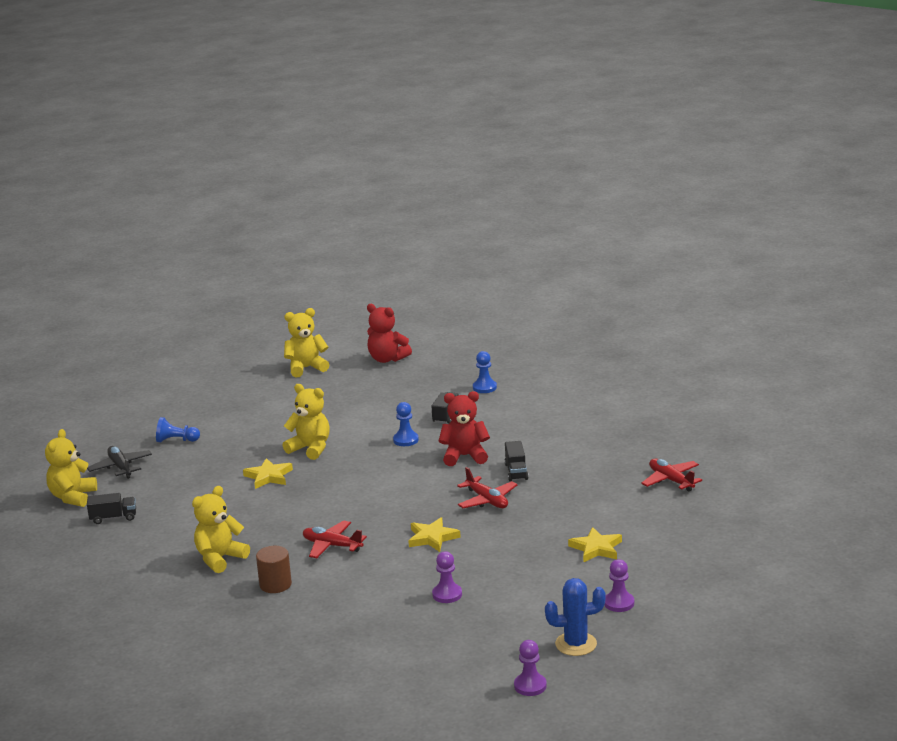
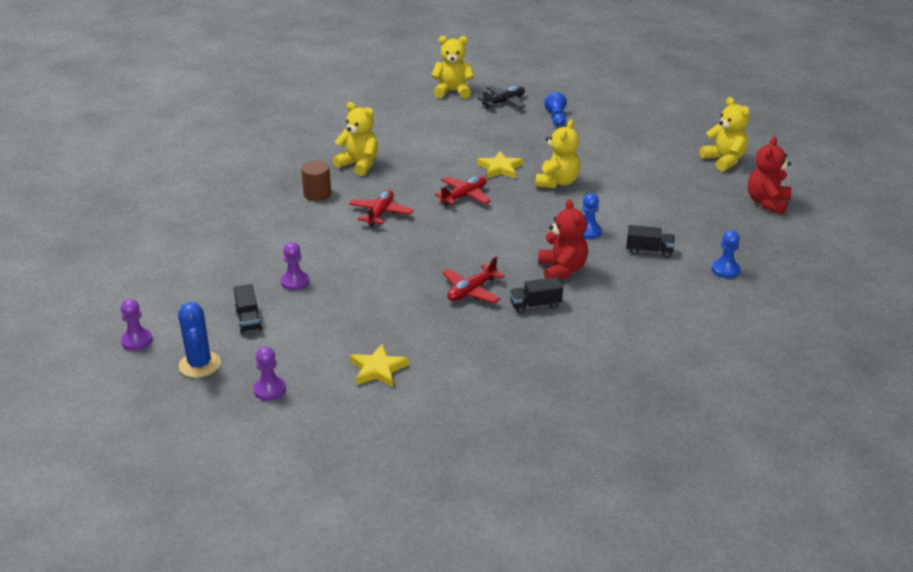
camera: 80 degrees right, 10 degrees up
(113, 518) = (422, 112): black truck -> black truck (248, 319)
(432, 538) = (396, 265): yellow star -> none
(671, 480) = (535, 421): red plane -> red plane (464, 196)

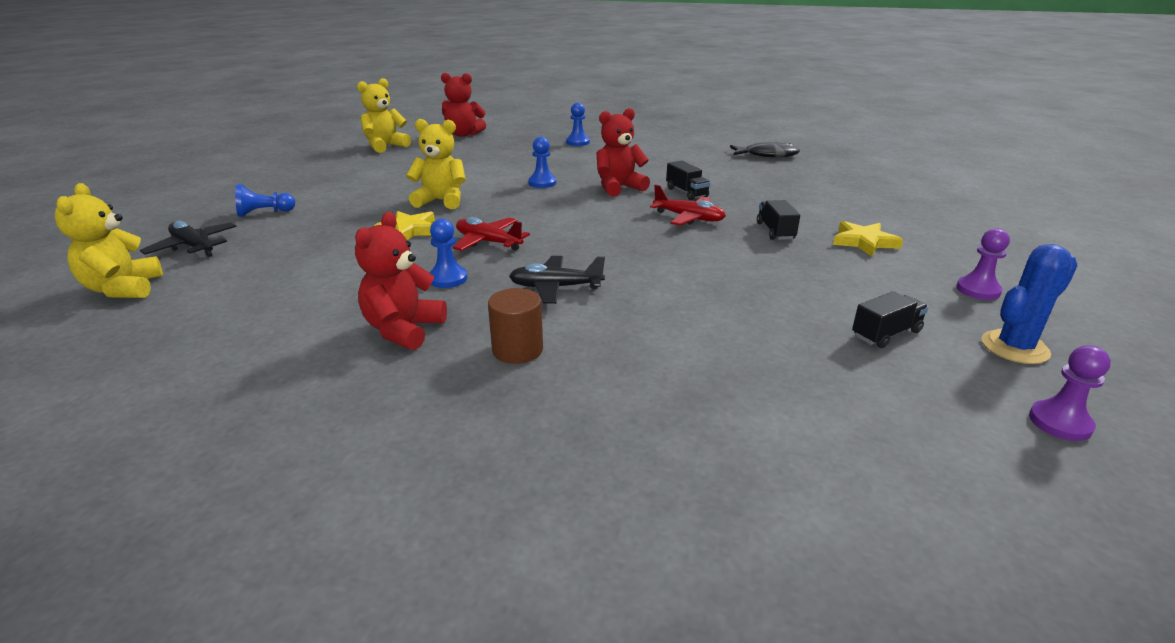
camera: 105 degrees left, 5 degrees down
(295, 282) = (770, 318): purple pawn -> none
(359, 164) = (403, 330): yellow teddy bear -> red teddy bear
(380, 213) = (555, 287): red plane -> black plane
(414, 179) = (448, 279): none -> blue pawn
(648, 399) = (767, 155): none -> black fish
(649, 251) = (564, 162): black truck -> black truck (775, 231)

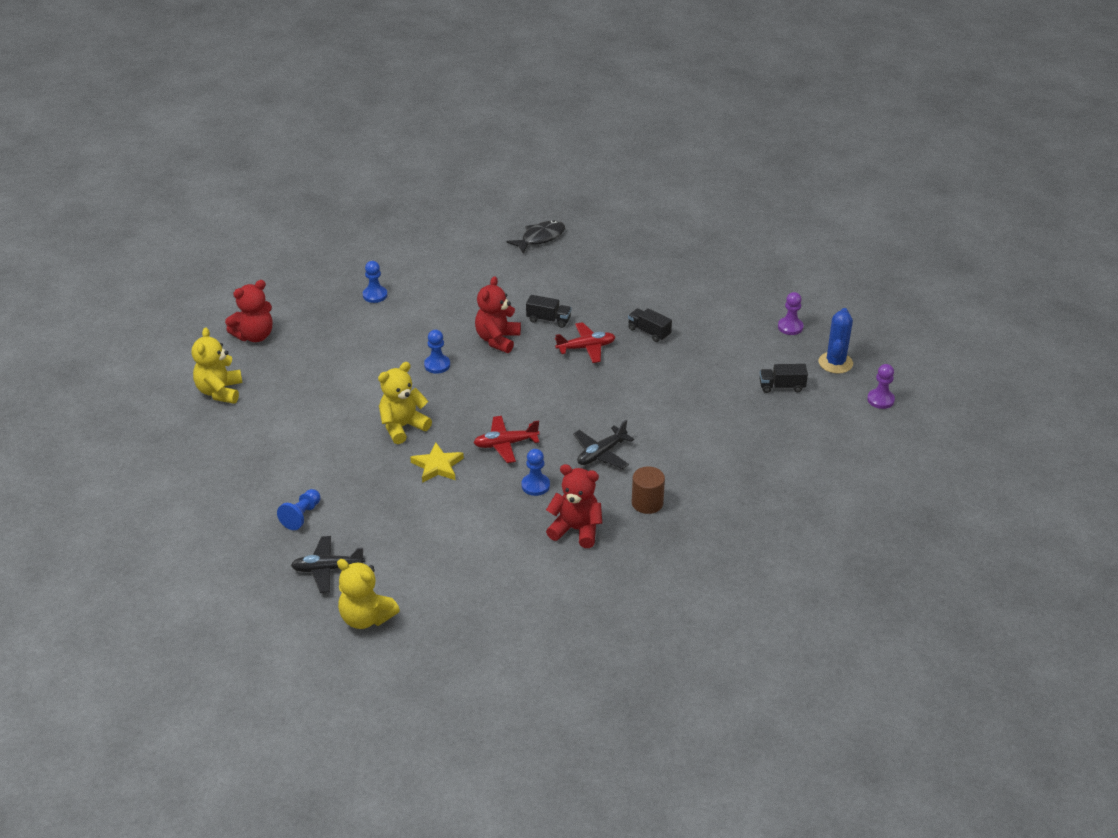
camera: 45 degrees left, 10 degrees up
(403, 330) = (576, 530): red teddy bear -> red teddy bear turned 135 degrees clockwise
(864, 242) = (704, 315): yellow star -> none
(886, 334) = (782, 387): black truck -> black truck turned 105 degrees counterclockwise

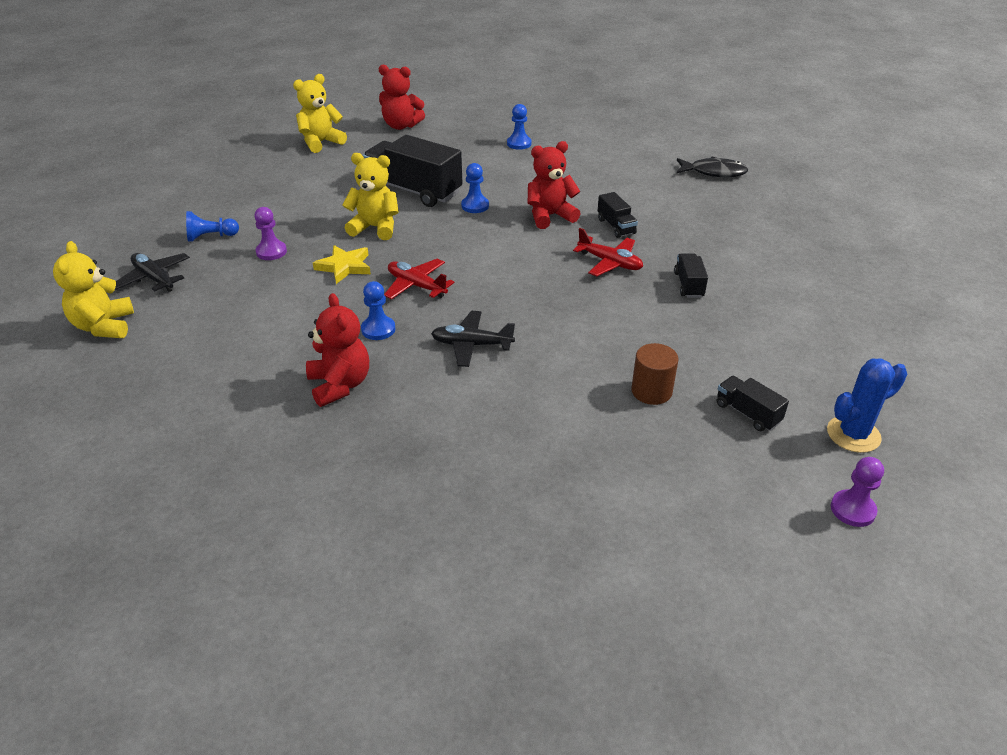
camera: 50 degrees right, 0 degrees up
(373, 382) = (414, 191): none -> black truck
(647, 503) = (432, 411): brown cylinder -> brown cylinder (651, 391)
(790, 327) = (852, 369): purple pawn -> purple pawn (271, 252)

